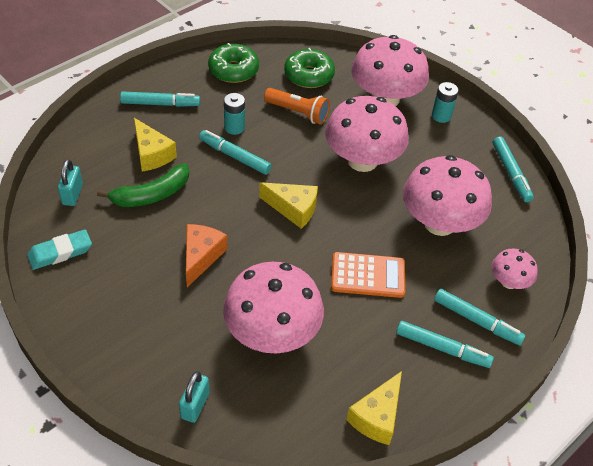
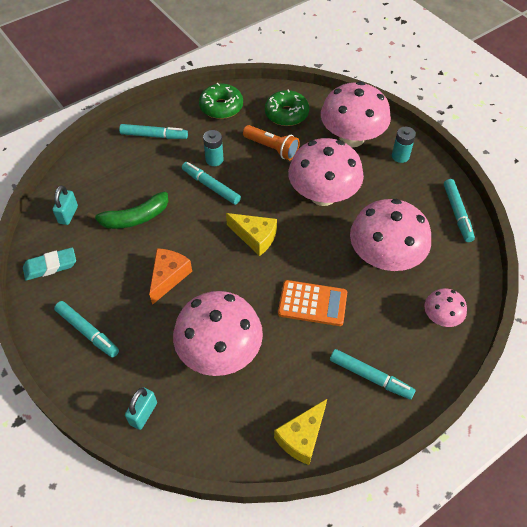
camera: 10 degrees right, 5 degrees up
(152, 154) = (140, 181): yellow cheese -> none
(477, 321) = (406, 353): turquoise marker -> turquoise marker (87, 332)

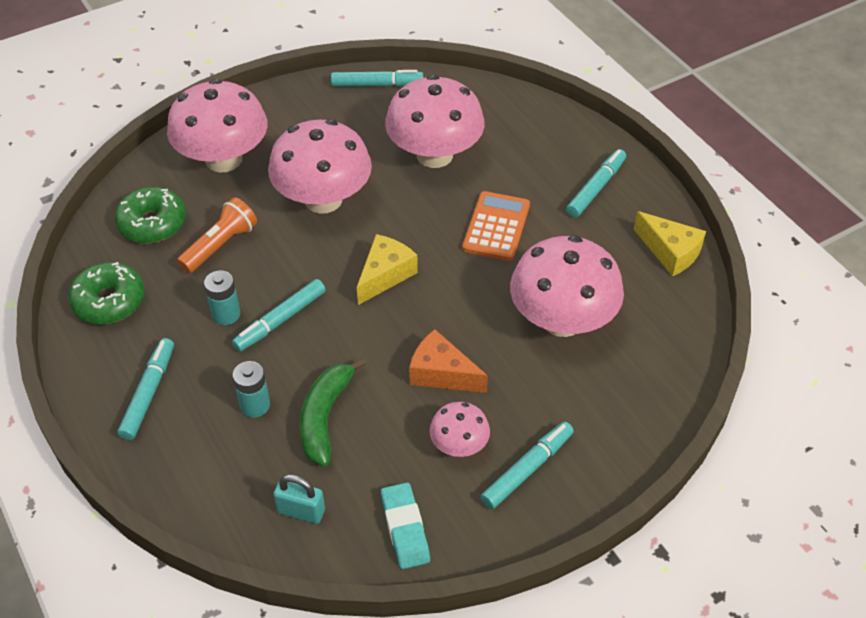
camera: 85 degrees left, 5 degrees down
(134, 218) = (325, 417): green banana -> green banana turned 150 degrees counterclockwise
(143, 413) = (648, 400): turquoise padlock -> none
(400, 156) = (271, 118): turquoise battery -> turquoise battery (255, 405)
(441, 317) = (522, 122): pink mushroom -> pink mushroom (459, 445)

